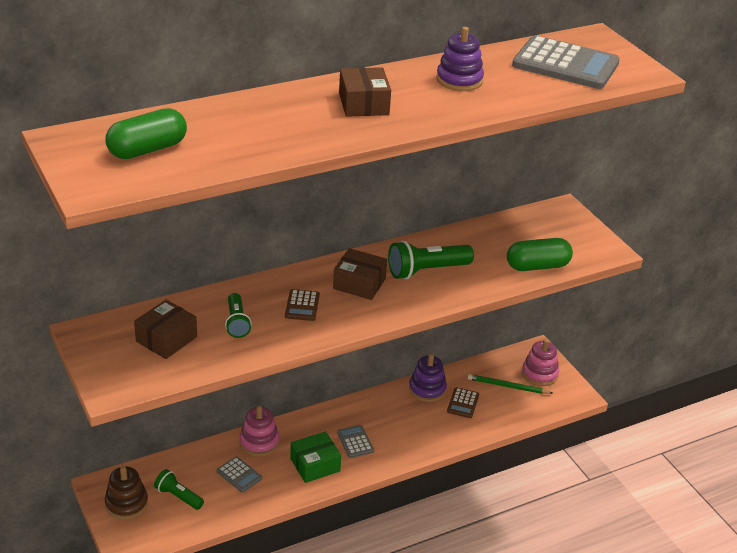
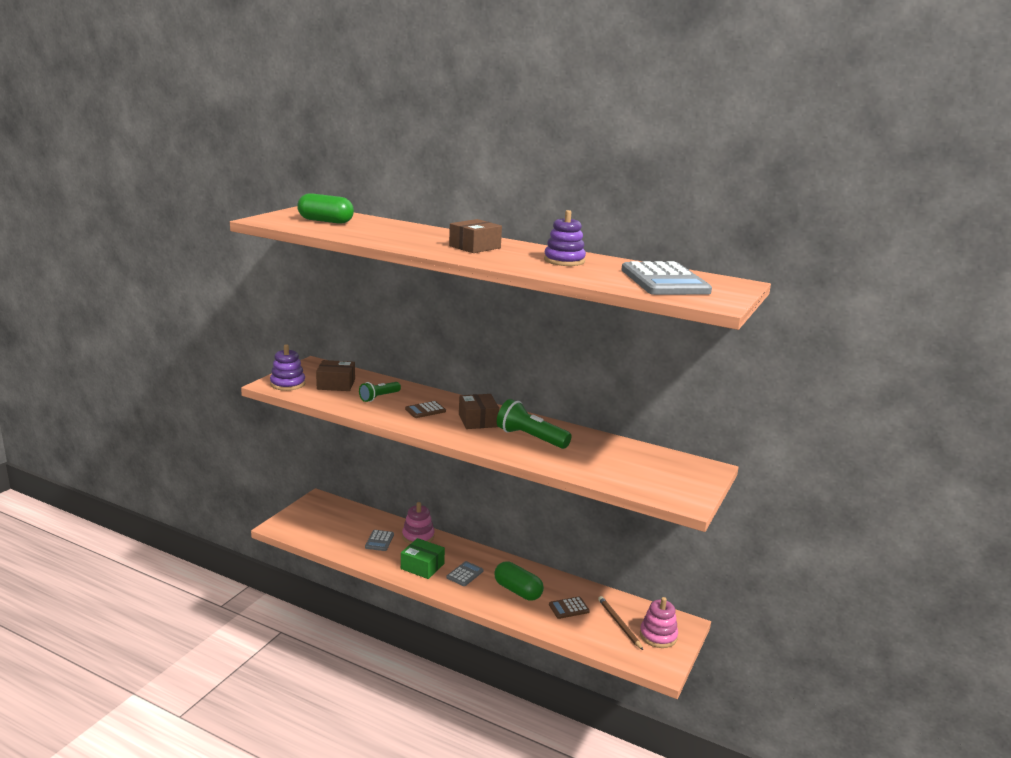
camera: 55 degrees right, 15 degrees down
(126, 504) = (312, 512): brown stacking toy -> none
(178, 496) = (336, 527): green flashlight -> none
(427, 389) = (561, 585): purple stacking toy -> purple stacking toy (287, 384)
(507, 386) = (619, 624): green pencil -> brown pencil
(537, 266) = (609, 477): green capsule -> green capsule (518, 591)

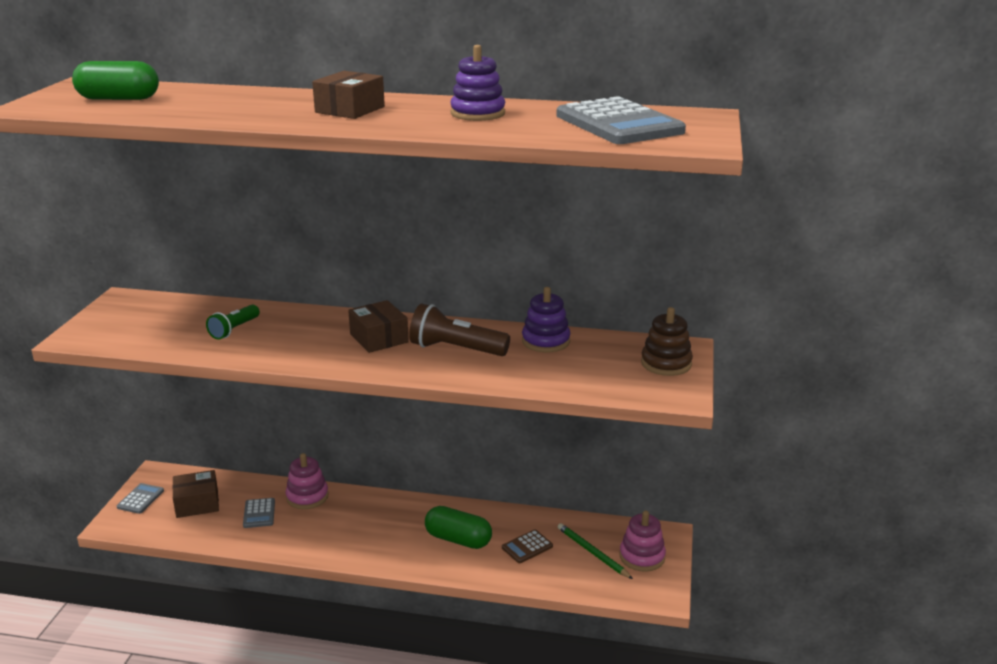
camera: 15 degrees left, 5 degrees up
(287, 384) = (98, 333): purple stacking toy -> purple stacking toy (545, 341)
(336, 384) = (166, 322): brown box -> brown box (197, 503)
(422, 566) = (327, 535): green box -> none
(425, 410) = (304, 336): brown calculator -> none
(465, 574) = (385, 533): grey calculator -> grey calculator (140, 499)
(530, 438) = (456, 349): green flashlight -> brown flashlight
(619, 624) = (592, 553): brown pencil -> green pencil
(689, 477) = (666, 363): none -> brown stacking toy

